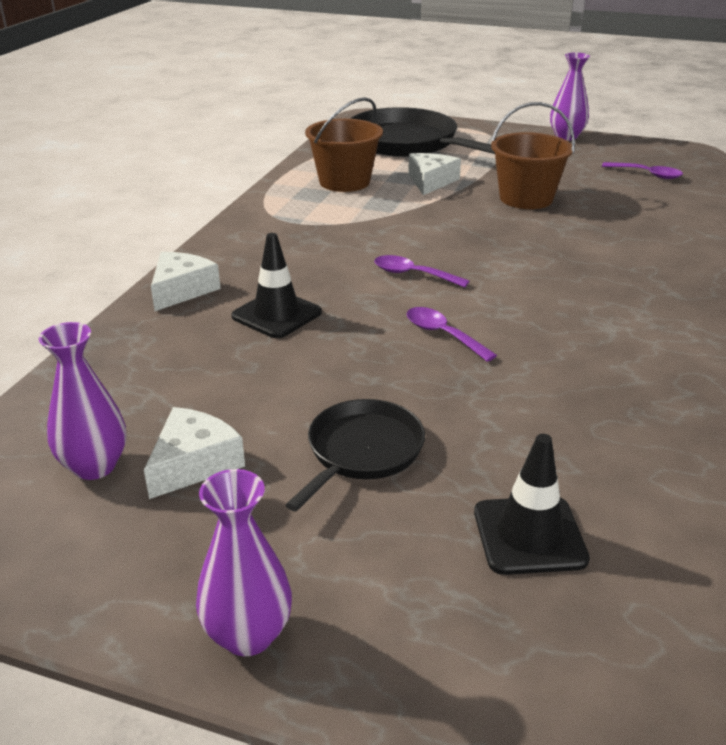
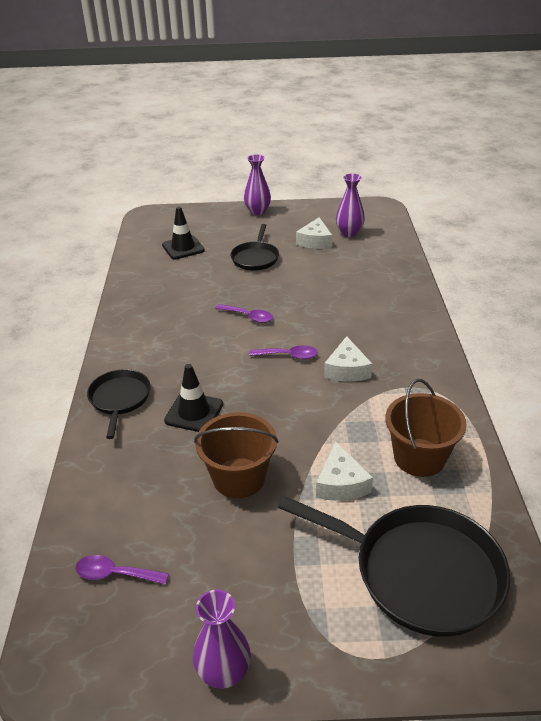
camera: 160 degrees right, 5 degrees up
(181, 290) = (413, 309): white cheese -> white cheese (347, 369)
(276, 314) = (345, 307): black traffic cone -> black traffic cone (194, 412)
(661, 275) = (119, 399): none -> black pan

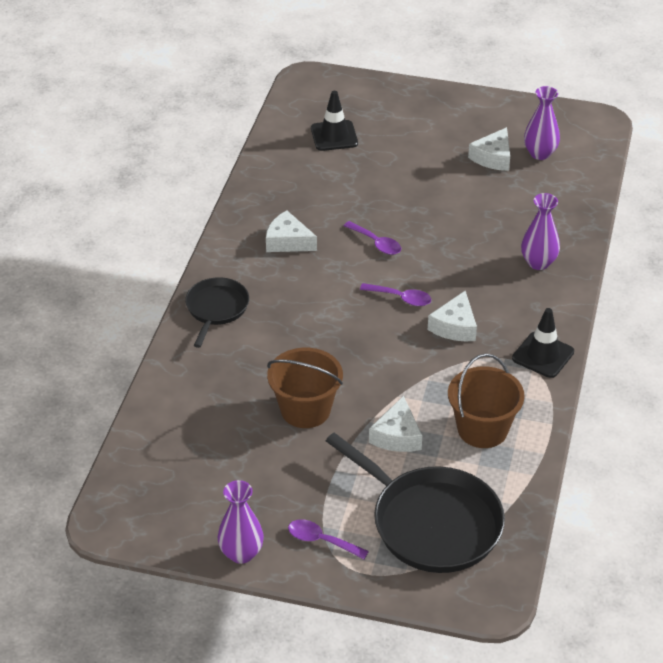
camera: 15 degrees right, 5 degrees up
(115, 574) = (175, 464): purple spoon -> purple spoon (321, 541)
(170, 330) = (288, 241): none -> white cheese
(194, 412) = (284, 338): black traffic cone -> black traffic cone (543, 355)
(255, 258) = (413, 167): black pan -> none
(257, 211) = (442, 98): purple vase -> purple vase (538, 263)

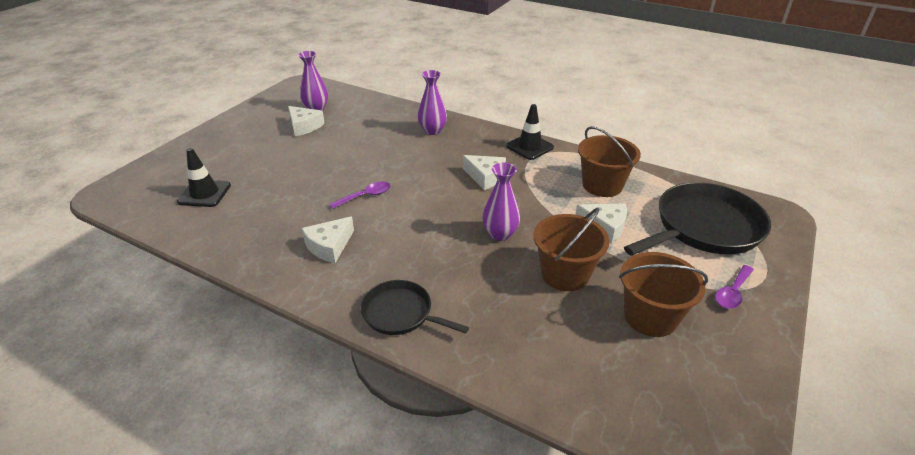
camera: 75 degrees left, 5 degrees down
(241, 553) = (758, 352): purple vase -> purple vase (500, 234)
(264, 475) = (650, 317): none -> brown bucket
(400, 298) = (441, 196): purple spoon -> none

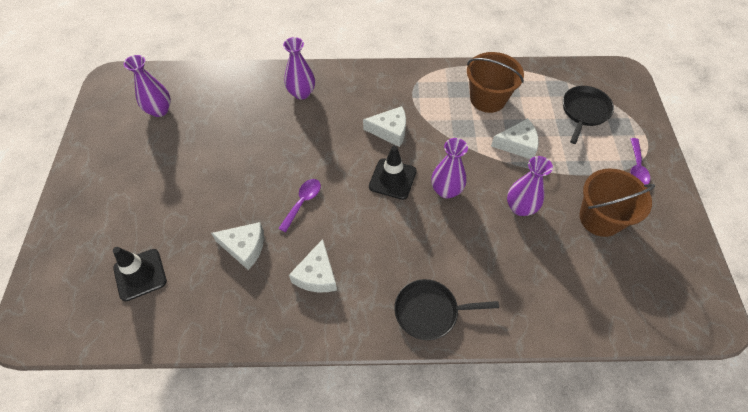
camera: 30 degrees left, 20 degrees up
(304, 126) = (167, 140): white cheese -> white cheese (244, 247)
(529, 147) = (402, 78): black traffic cone -> black traffic cone (392, 179)
(565, 274) = (520, 207): brown bucket -> purple vase
(704, 227) = (584, 111): black pan -> black pan, size x0.56

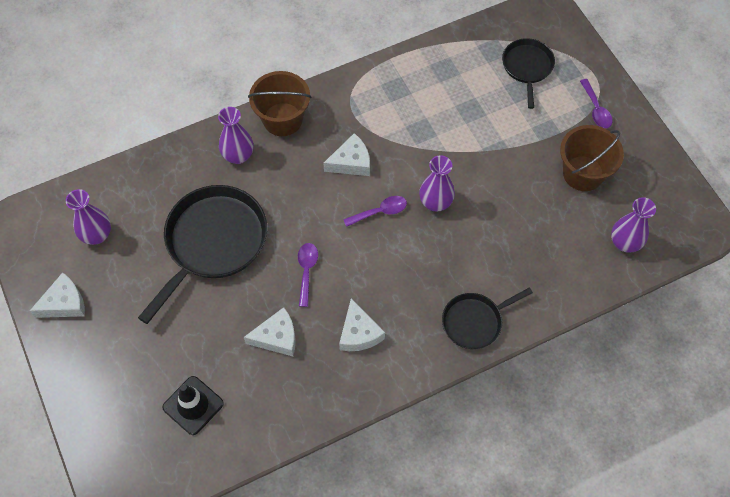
camera: 25 degrees left, 5 degrees up
(242, 149) = (213, 242): none -> black pan
(392, 179) = (380, 212): black traffic cone -> purple spoon
(488, 99) = (430, 89): brown bucket -> brown bucket (282, 119)
(517, 144) = (480, 128): white cheese -> white cheese (64, 303)
(520, 207) = (510, 192): purple vase -> purple vase (624, 243)

